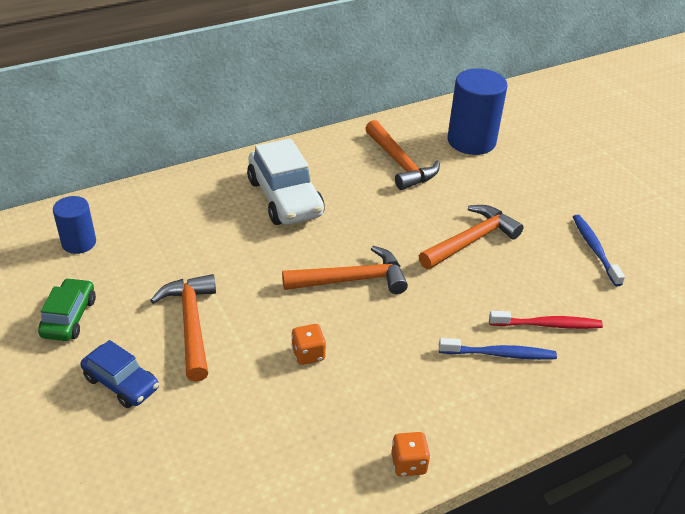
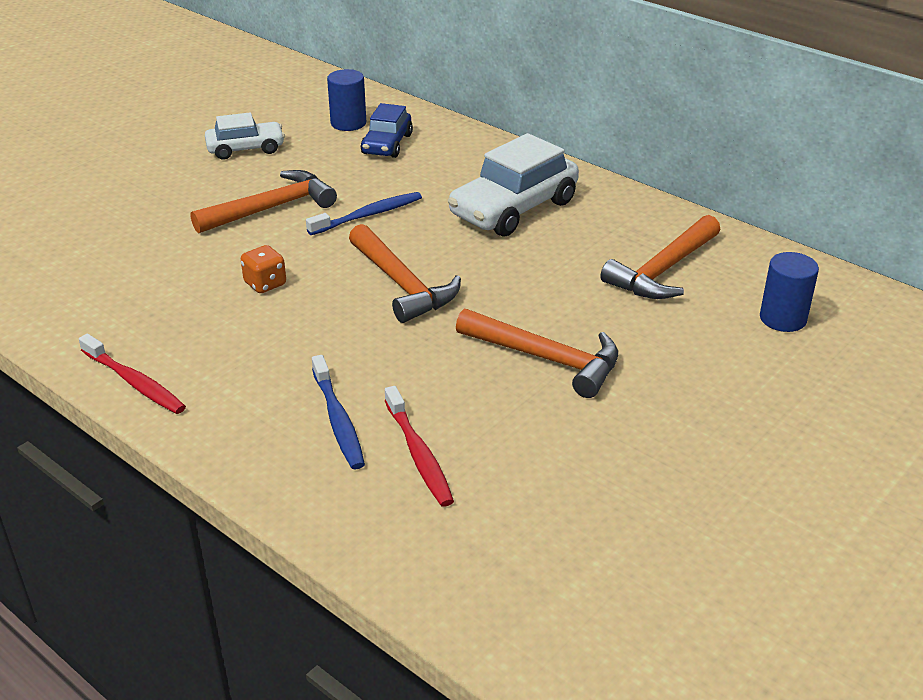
camera: 70 degrees right, 5 degrees down
(69, 317) = (246, 149): green car -> white car
(121, 383) = (177, 196): blue car -> blue car (387, 144)
(408, 464) = (134, 382): orange dice -> red toothbrush
(471, 141) = (782, 318): blue cylinder -> blue cylinder, size x0.58
(594, 249) = (622, 480): blue toothbrush -> blue toothbrush (368, 215)

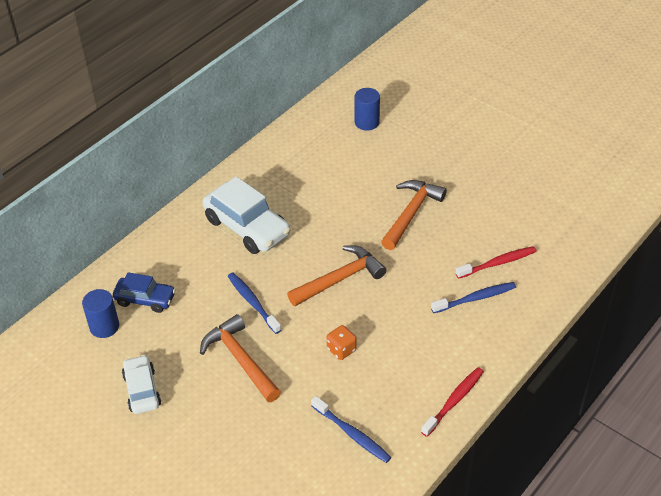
camera: 90 degrees left, 10 degrees up
(118, 290) = (352, 434): none -> blue toothbrush
(663, 271) = (321, 163): orange hammer -> none

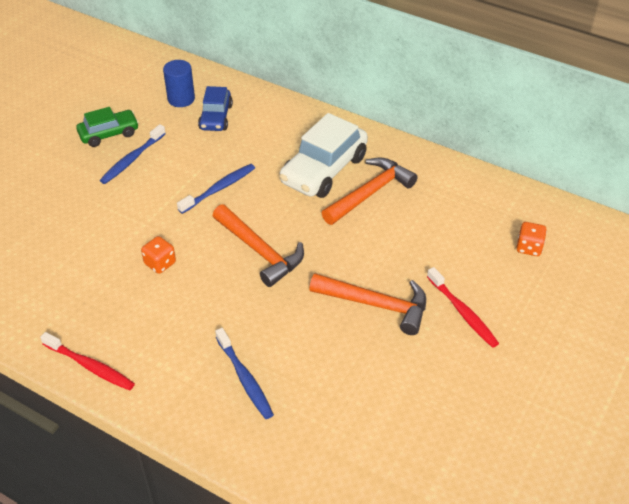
camera: 80 degrees right, 0 degrees up
(142, 390) = (109, 134): white car -> green car
(240, 359) = (145, 190): orange hammer -> orange hammer (370, 193)
(352, 434) = (51, 283): blue toothbrush -> blue toothbrush (132, 159)
(367, 122) = (529, 247): blue cylinder -> orange dice
(497, 263) = (307, 399): red toothbrush -> red toothbrush (463, 312)

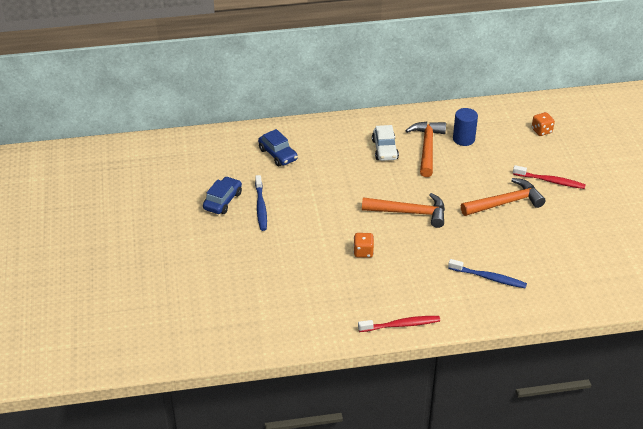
camera: 40 degrees left, 5 degrees down
(109, 134) = (223, 201): green car -> blue car
(181, 99) = (239, 155): blue cylinder -> blue cylinder (463, 139)
(219, 189) = (339, 193): blue toothbrush -> none
(324, 170) = (385, 149): white car -> white car, size x0.60

